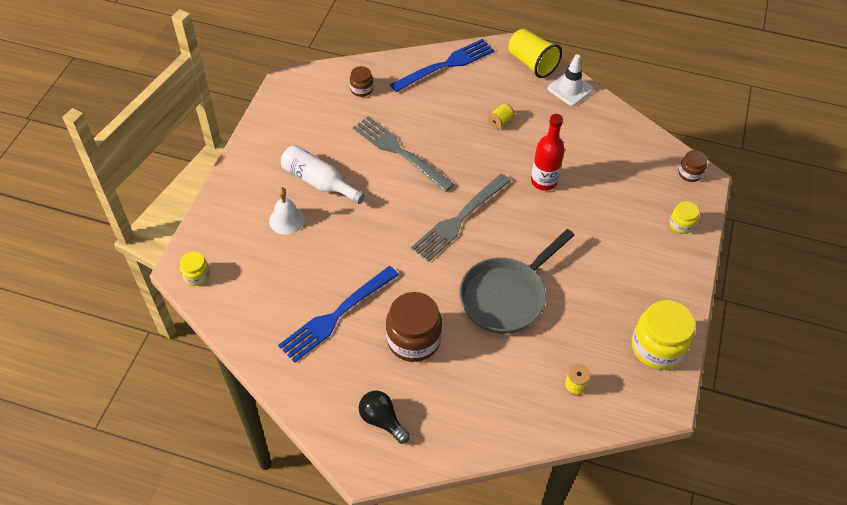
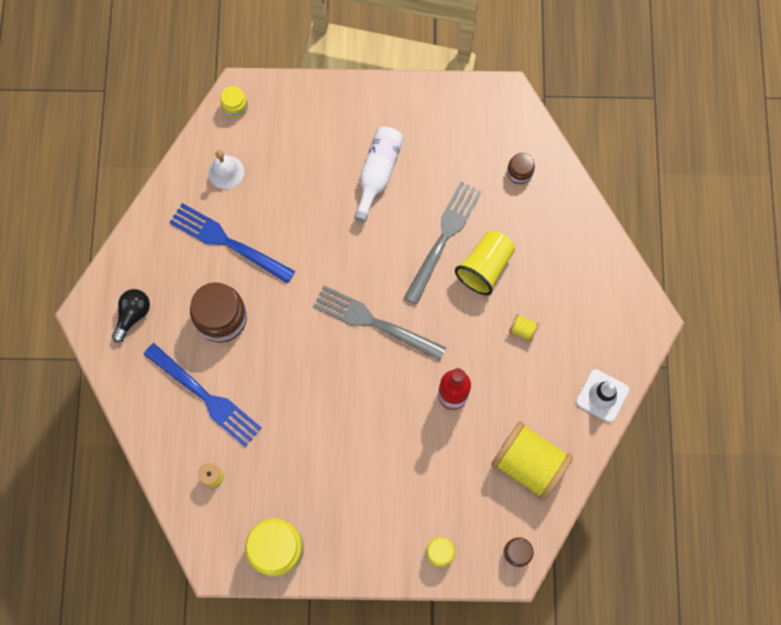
camera: 75 degrees right, 20 degrees up
(287, 220) = (322, 160): white bell -> white bell (226, 172)
(446, 65) = (589, 249): blue fork -> blue fork (205, 396)
(506, 296) = (294, 391): grey pan -> none
(531, 63) = (628, 343): yellow cup -> yellow cup (485, 267)
(616, 147) = (528, 464): none -> yellow spool

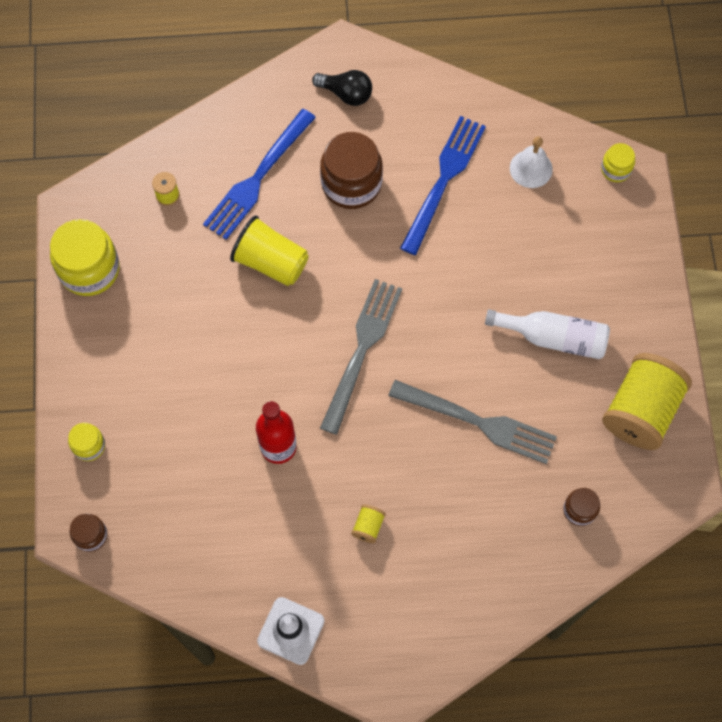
camera: 85 degrees right, 5 degrees down
(485, 267) = (446, 475): yellow cup -> yellow cup (271, 262)
(528, 464) = (199, 543): yellow spool -> yellow spool (641, 411)

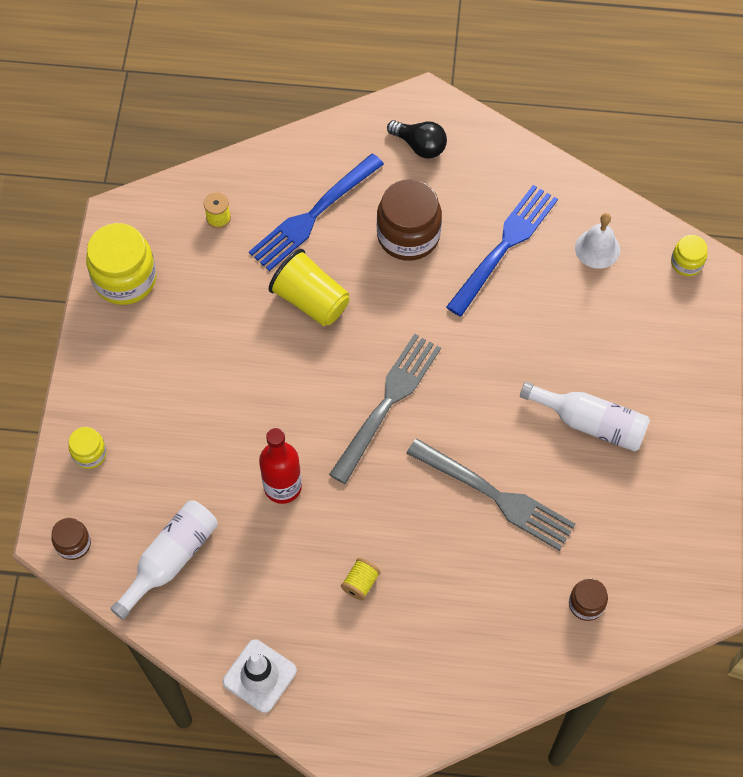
camera: 10 degrees right, 5 degrees down
(186, 534) = (170, 559): none -> white bottle
(641, 411) = (669, 512): yellow spool -> none

